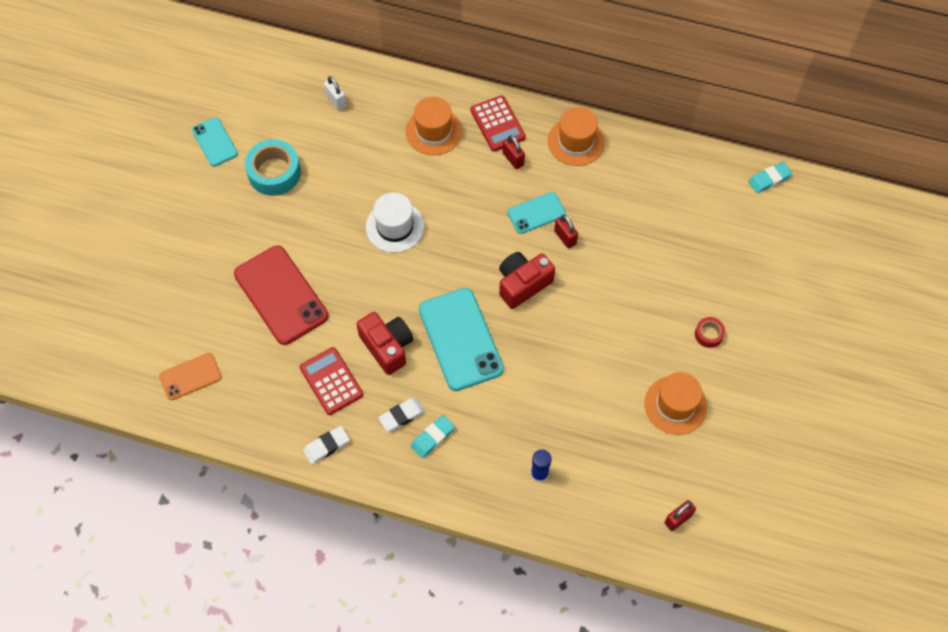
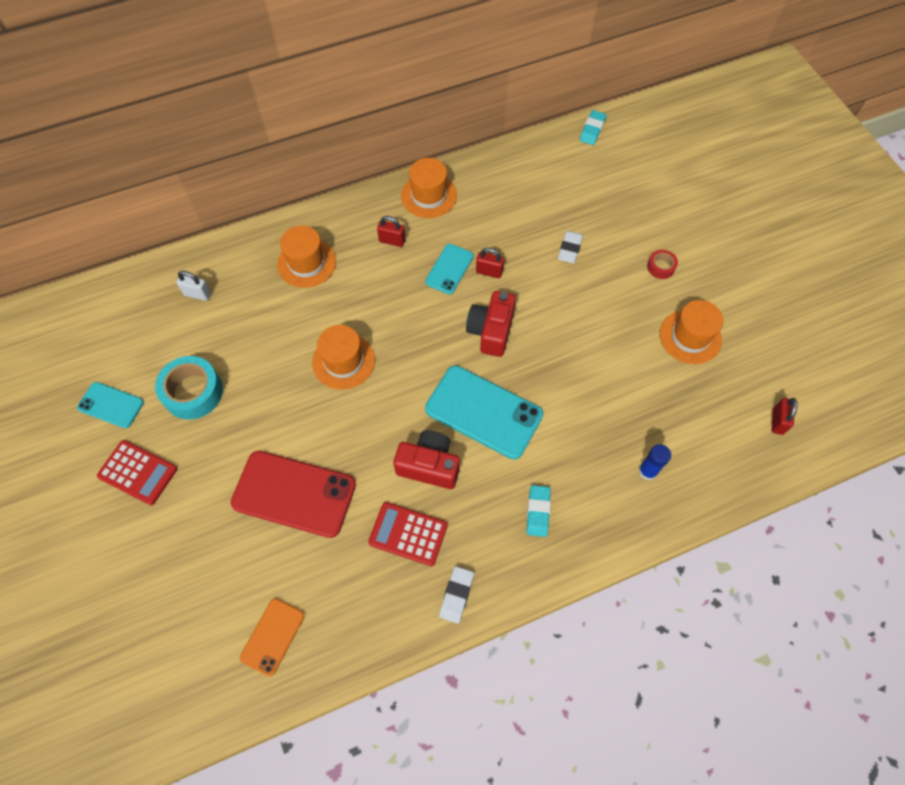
camera: 40 degrees left, 0 degrees up
(395, 226) = (343, 361): white hat -> orange hat
(402, 416) = (495, 514): white eraser -> white eraser (569, 249)
(497, 124) = (354, 222): red calculator -> red calculator (138, 472)

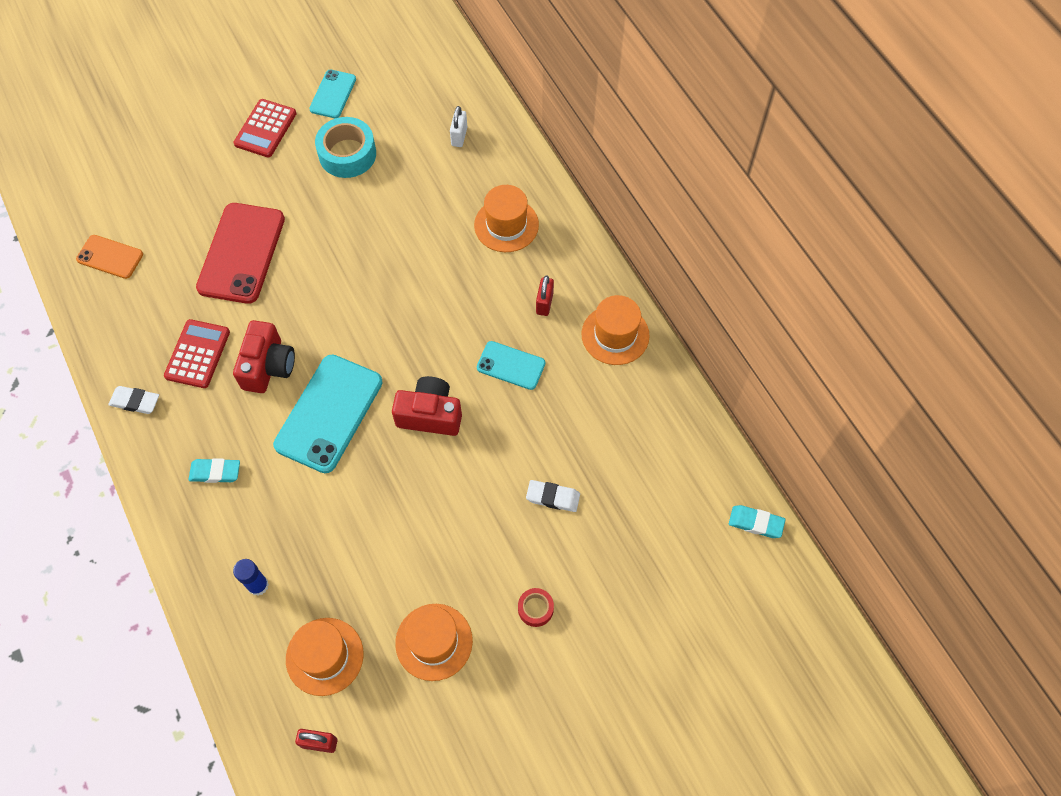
camera: 85 degrees right, 0 degrees up
(343, 361) = (386, 275): orange hat -> orange hat (324, 656)
(489, 272) = (510, 408): red padlock -> none

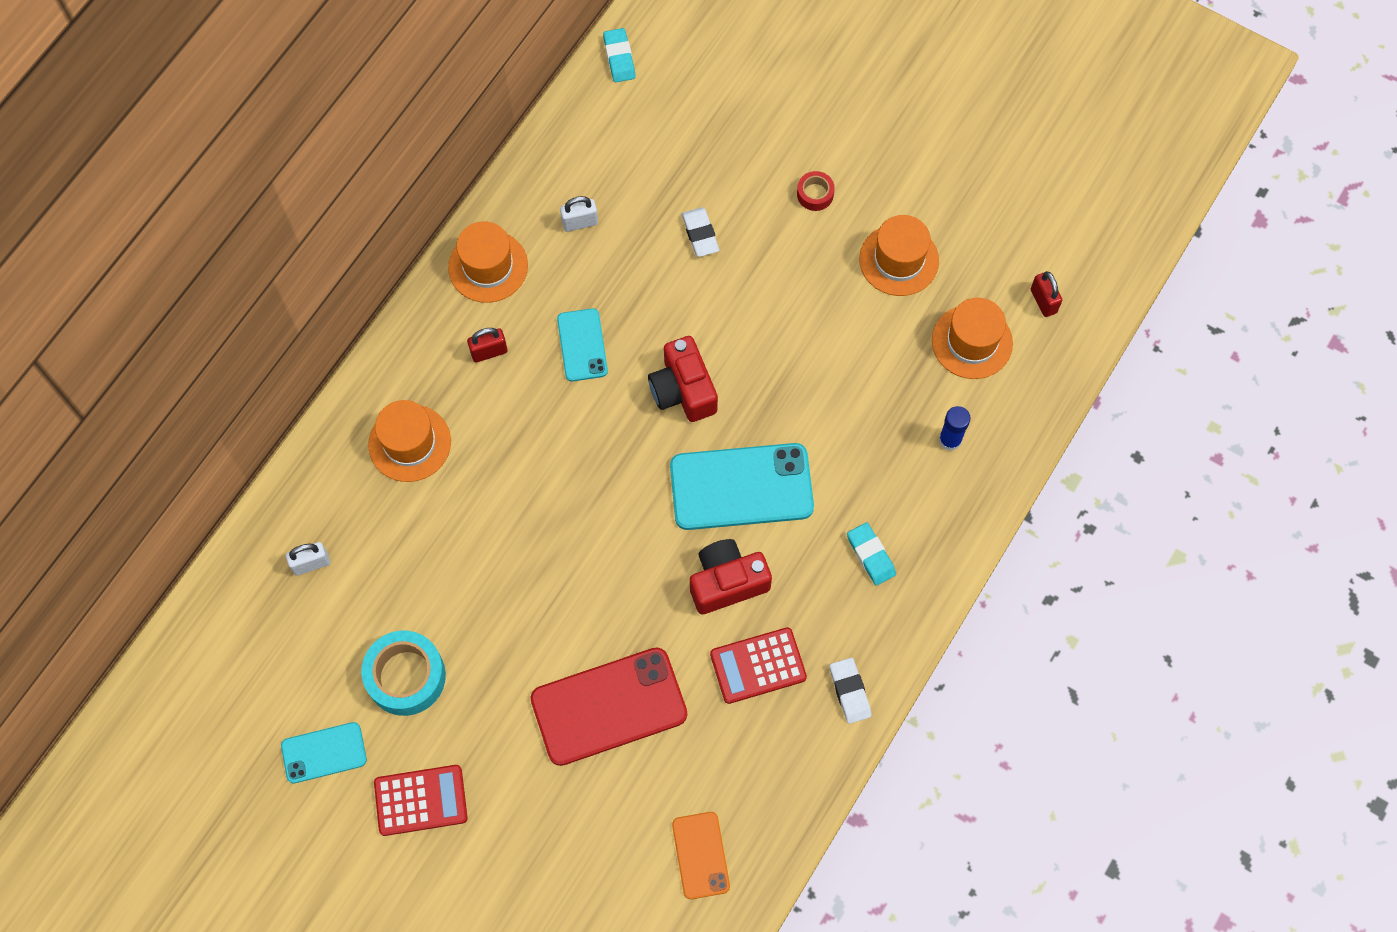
camera: 120 degrees left, 5 degrees up
(615, 415) = (580, 222): none -> white padlock

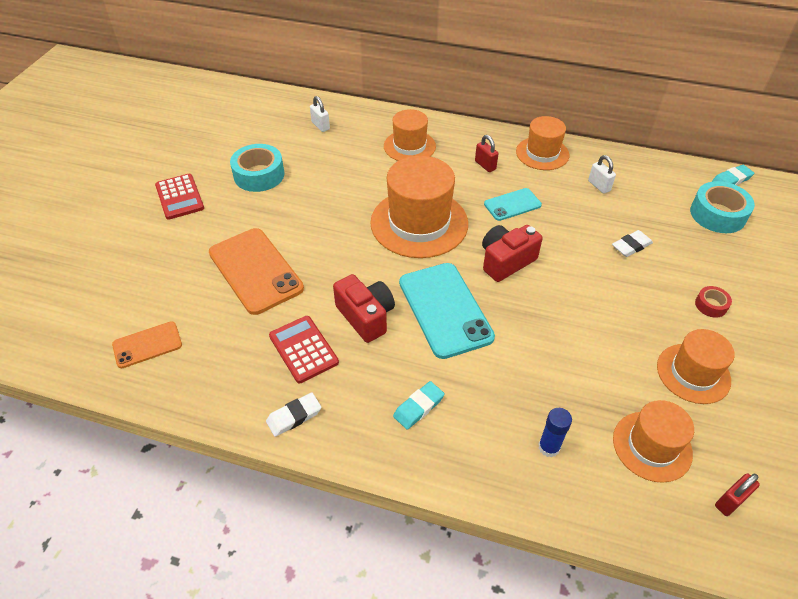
camera: 75 degrees right, 20 degrees down
(324, 753) = (206, 153): turquoise phone -> none
(581, 475) = (419, 223): none -> orange hat
(609, 706) = (255, 270): red phone -> orange phone
(676, 109) = (717, 214): none -> turquoise tape

